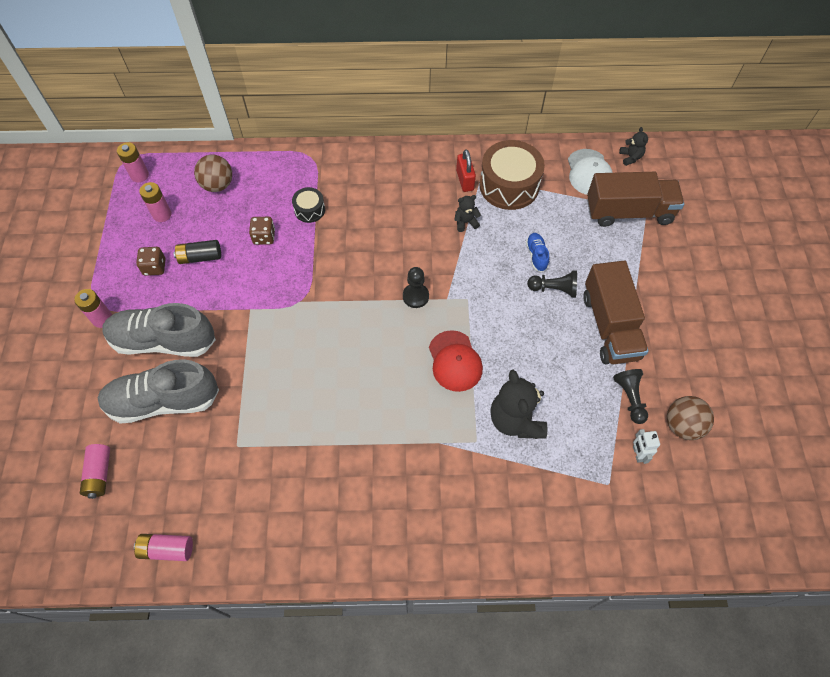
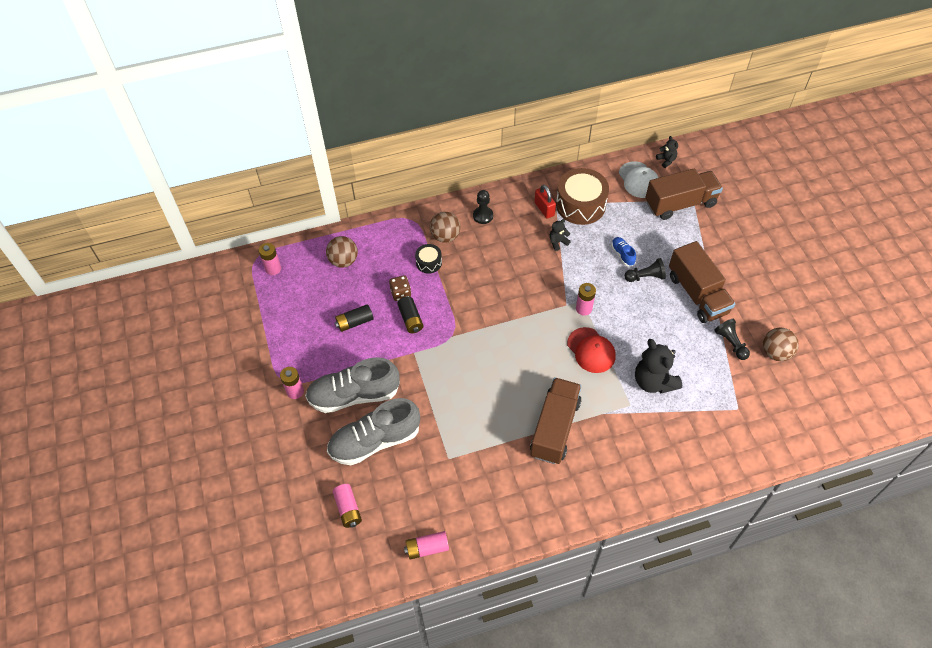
camera: 15 degrees left, 5 degrees down
(154, 267) = (320, 340): brown dice -> none
(162, 214) = (307, 296): pink battery -> pink battery (583, 308)
(262, 270) = (411, 319): none -> black battery
(340, 184) = (445, 236): none -> brown ball
(374, 445) = (555, 428): none -> brown truck
(415, 296) = (541, 309): black pawn -> black pawn (483, 216)
(637, 454) = (750, 382): white robot -> none

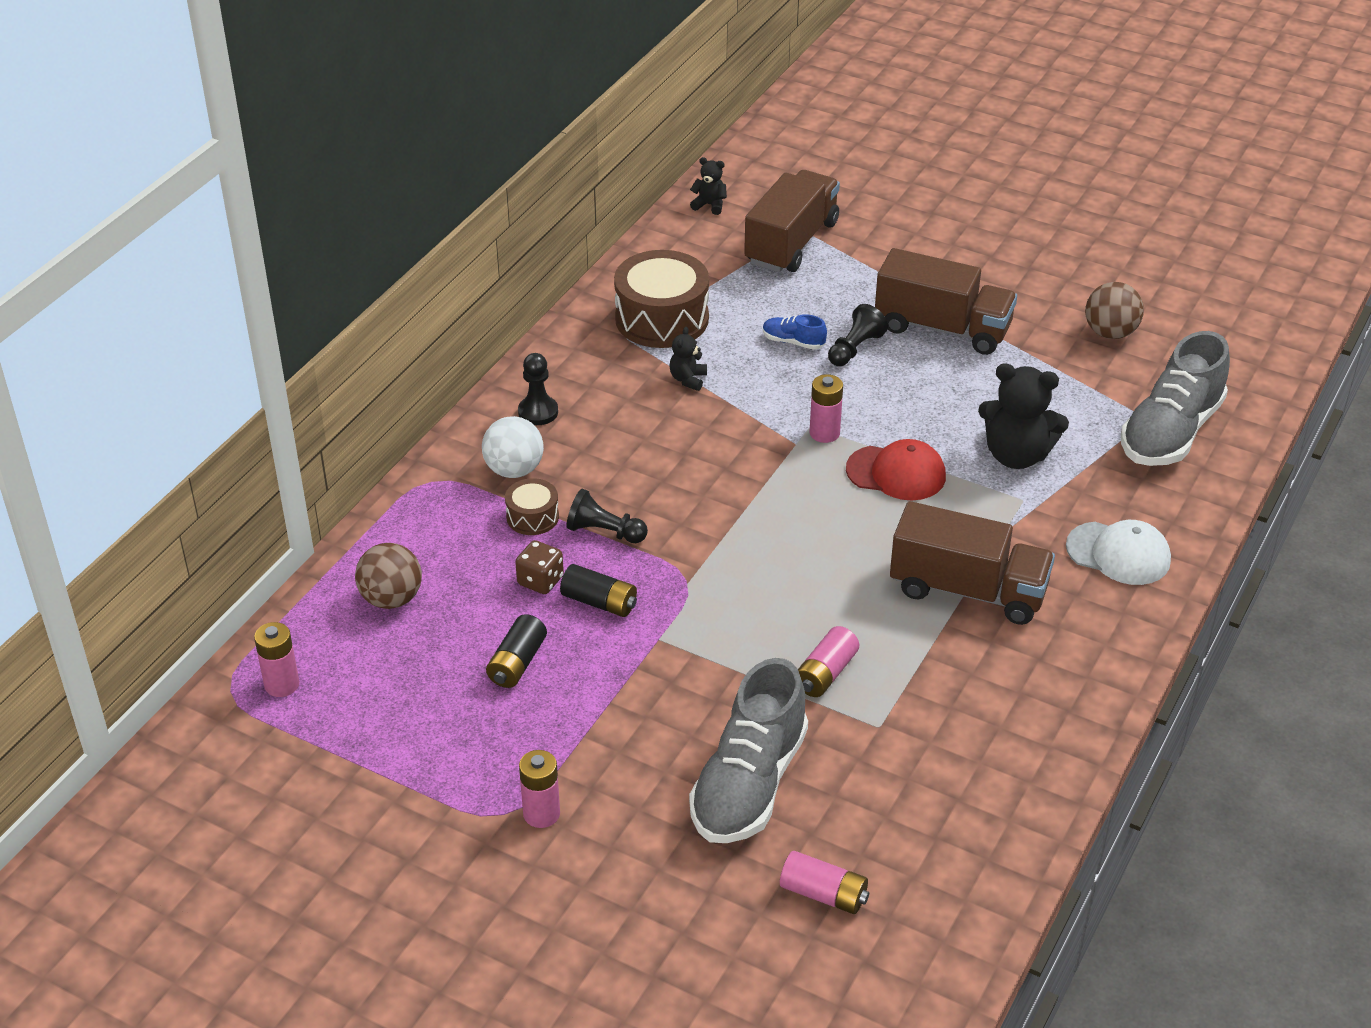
camera: 45 degrees left, 15 degrees down
(354, 395) = (641, 752): grey shoe -> grey shoe (1170, 432)
(427, 548) = (992, 850): pink battery -> pink battery (825, 673)
(429, 262) = (532, 517): black drum -> brown drum
(445, 236) = (514, 470): brown ball -> white ball
(544, 209) = (617, 352): red padlock -> none
(555, 428) = (968, 590): brown truck -> brown truck turned 135 degrees clockwise
(639, 180) = (702, 246): white cap -> white cap (1118, 553)
(731, 343) = (1049, 355): black pawn -> black pawn (604, 532)

